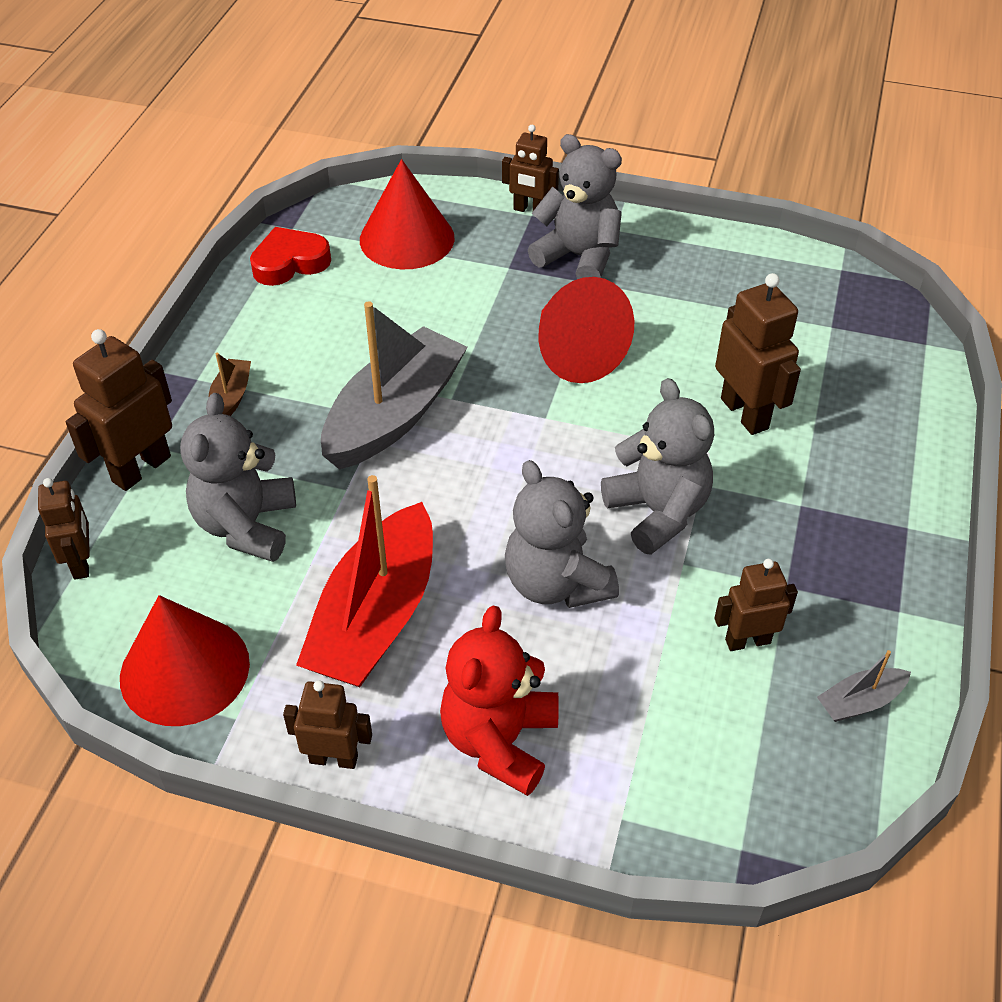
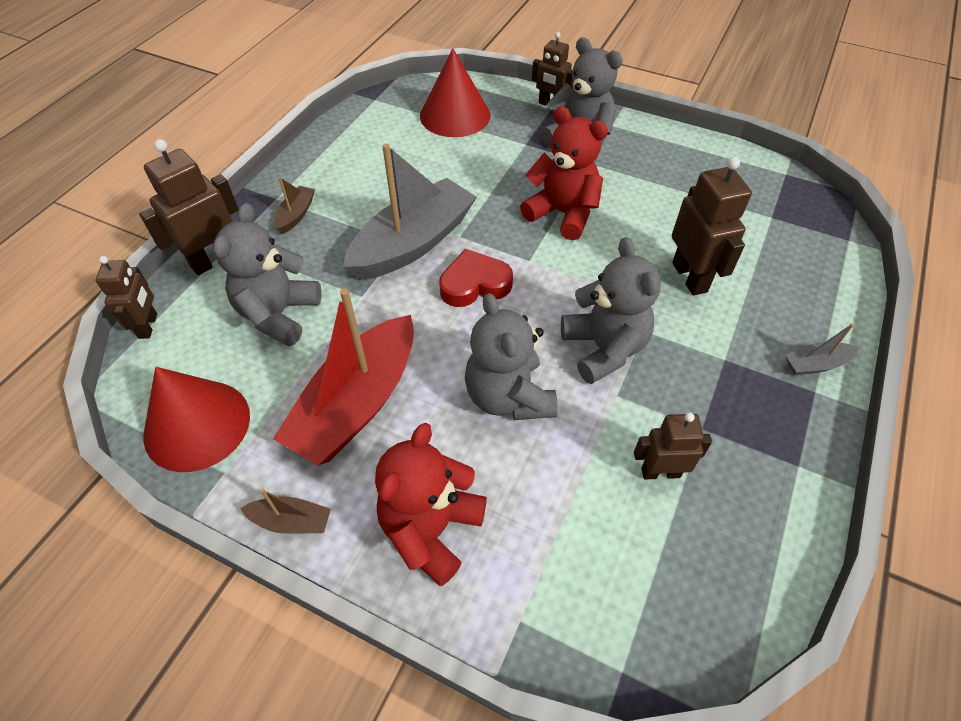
camera: 10 degrees right, 5 degrees up
(290, 262) = (366, 123): red heart -> red heart (474, 284)
(334, 758) = (291, 521): brown robot -> brown boat
(575, 353) = (562, 213): red cone -> red teddy bear
(860, 702) = (752, 545): grey boat -> grey boat (815, 364)

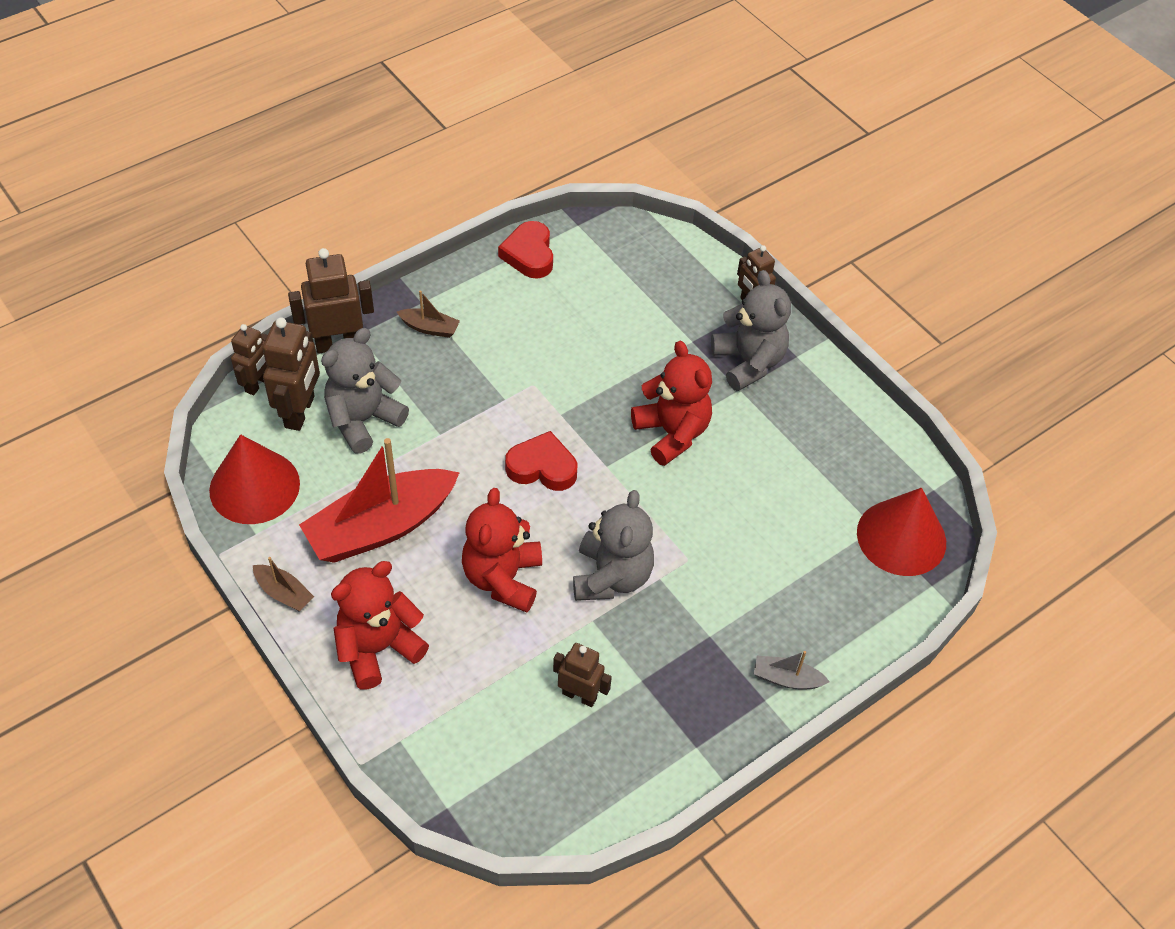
camera: 25 degrees right, 0 degrees up
(296, 215) = (429, 328): brown boat -> brown boat turned 60 degrees clockwise
(348, 131) = (529, 254): none -> red heart
(413, 243) = (514, 403): grey boat -> none
(455, 115) = (644, 278): red cone -> red cone (901, 537)
(508, 396) = (503, 578): grey teddy bear -> red teddy bear
(690, 277) = (741, 549): brown robot -> brown robot (300, 412)

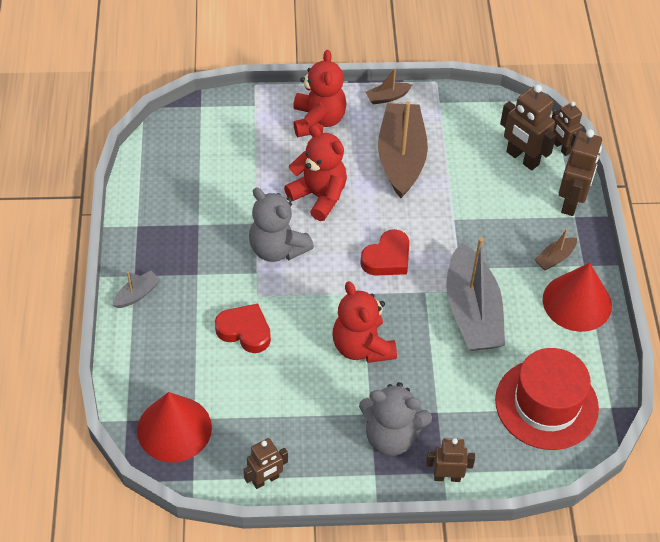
camera: 125 degrees right, 0 degrees up
(254, 486) = (475, 114): red cone -> red cone (577, 302)
(363, 420) = (493, 186): grey teddy bear -> none
(381, 527) = (401, 158): red boat -> brown boat
(529, 254) = (595, 355): red heart -> red heart (245, 331)
(554, 365) = (472, 311): none -> grey boat
(579, 695) = (214, 191): brown robot -> brown robot (265, 480)
(614, 268) = (546, 404): none -> red hat
(672, 433) = (362, 346): red teddy bear -> red teddy bear turned 60 degrees clockwise

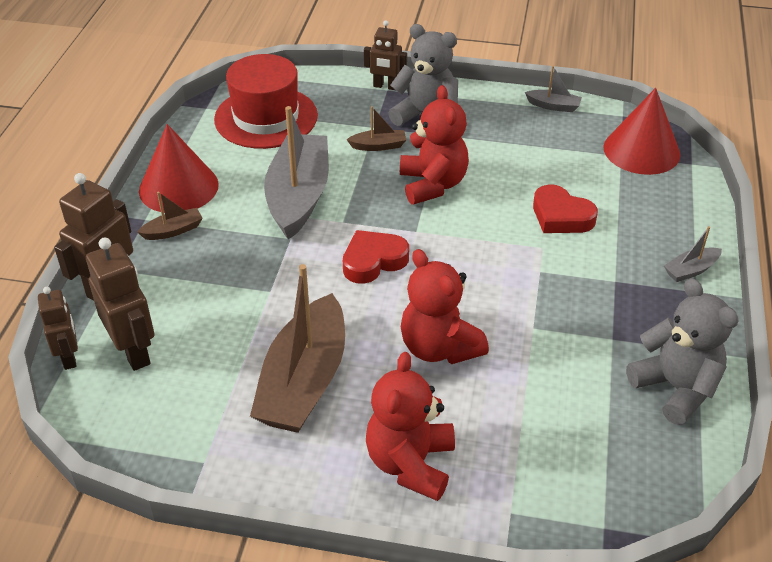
camera: 165 degrees left, 10 degrees down
(265, 480) = (553, 106): brown robot -> grey boat
(277, 249) = (509, 292): grey teddy bear -> grey teddy bear (675, 388)
(387, 97) = (284, 485): brown boat -> brown boat (378, 146)

